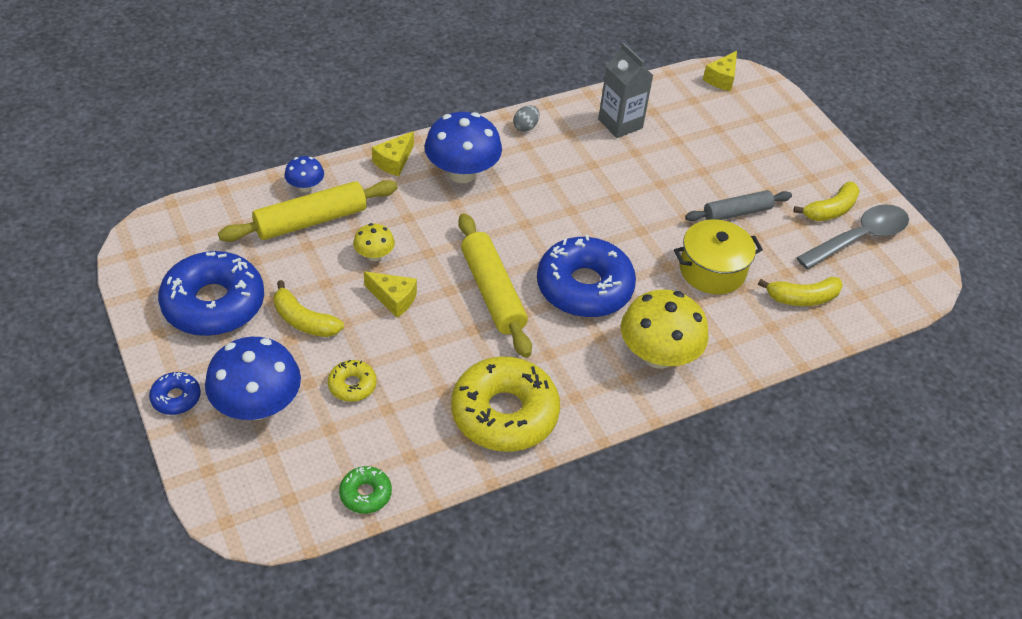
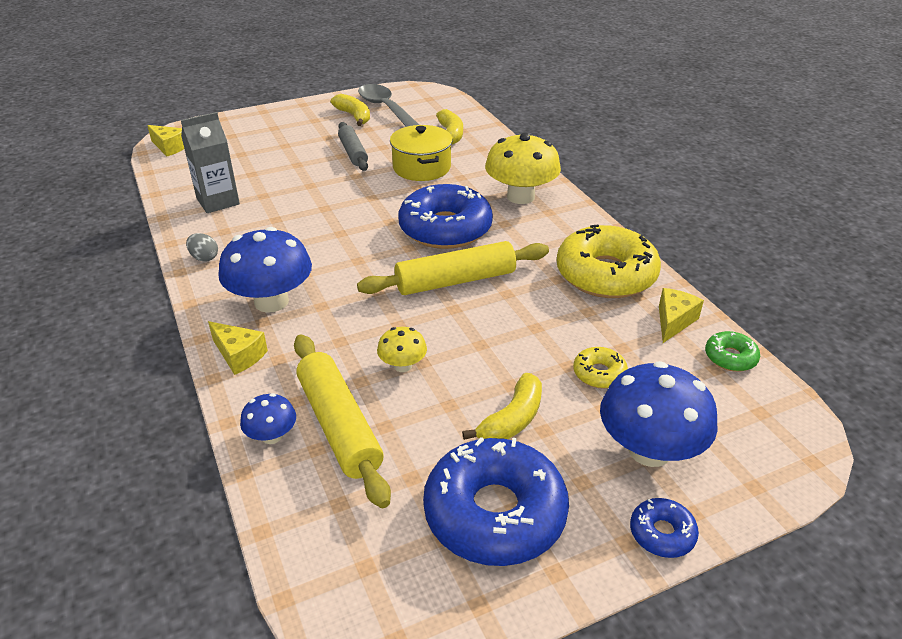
camera: 85 degrees left, 10 degrees down
(393, 299) = (470, 348): yellow cheese -> yellow cheese (673, 321)

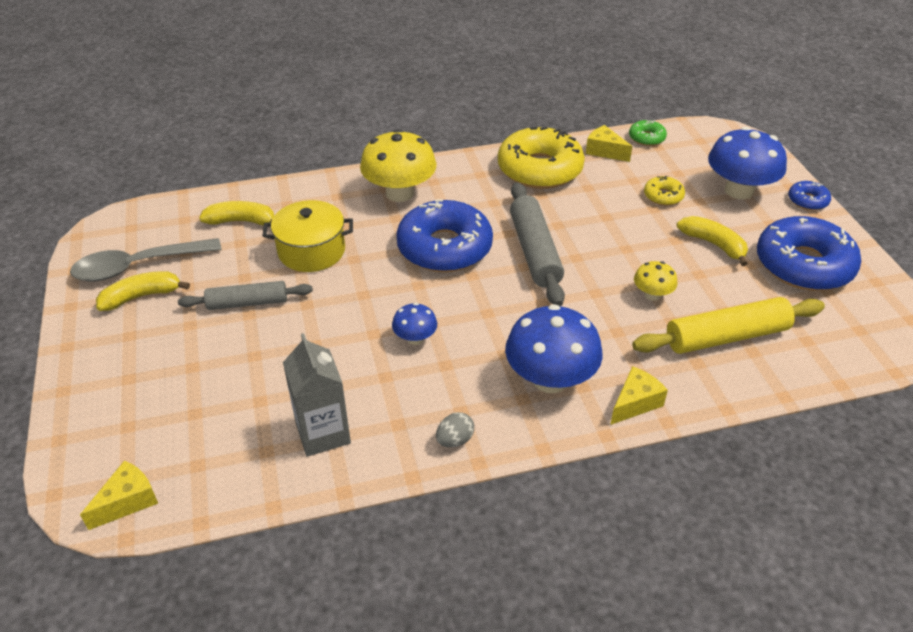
camera: 80 degrees left, 5 degrees up
(272, 436) = (741, 378): blue mushroom -> blue mushroom (415, 338)
(455, 281) = (535, 251): yellow rolling pin -> grey rolling pin

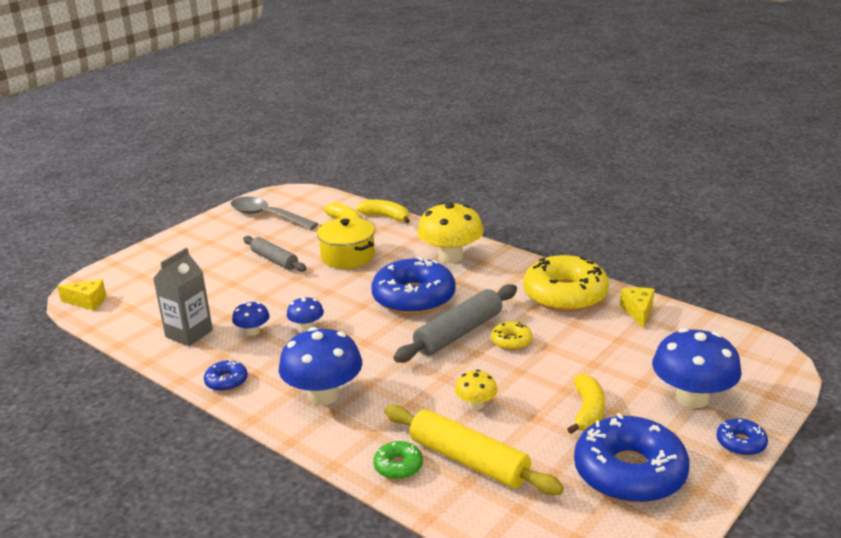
camera: 55 degrees right, 15 degrees down
(141, 296) = (244, 229): yellow banana -> yellow banana (386, 217)
(378, 381) = (253, 331): none -> blue mushroom
(455, 440) = (226, 381): grey egg -> blue donut
(635, 403) = (338, 442): yellow cheese -> none
(646, 138) = (693, 323): green donut -> green donut (398, 466)
(663, 196) = (619, 362): yellow donut -> yellow donut (511, 341)

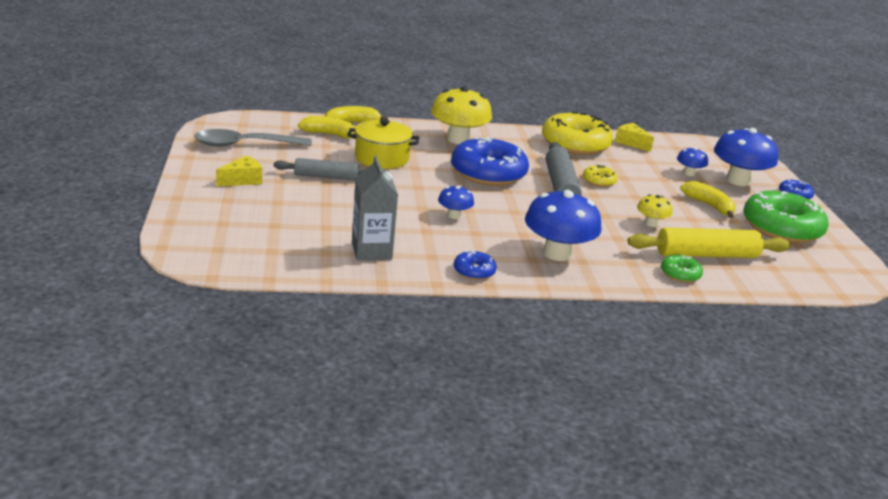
camera: 50 degrees left, 0 degrees up
(88, 302) = (216, 259): yellow cheese -> yellow cheese (242, 180)
(253, 331) = (420, 232): blue mushroom -> blue mushroom (689, 173)
(629, 472) = (781, 228): blue donut -> green donut

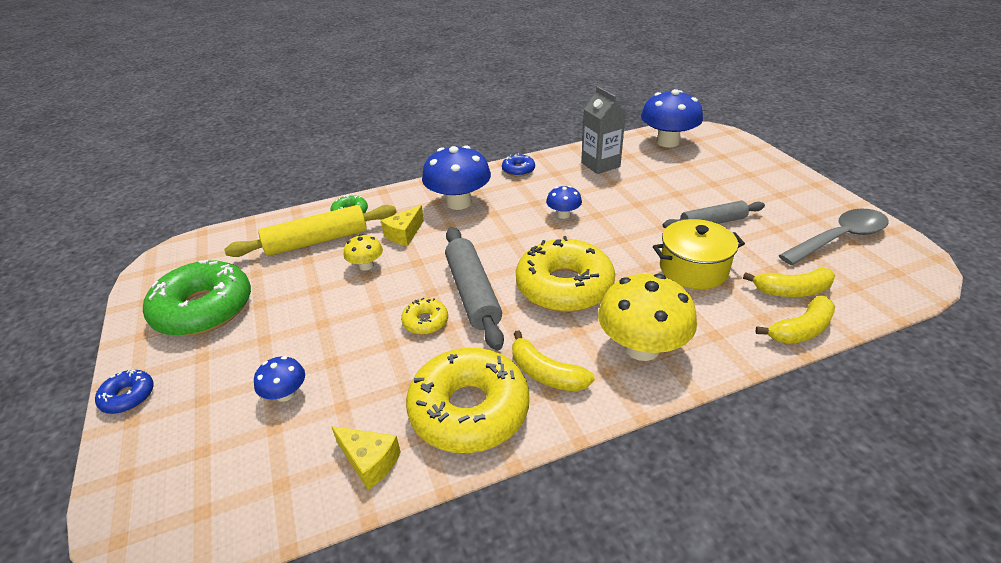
camera: 170 degrees right, 10 degrees up
(242, 180) = (769, 195): yellow cheese -> yellow cheese (404, 234)
(488, 173) = (564, 287): blue donut -> yellow donut
(709, 205) = (283, 322): yellow banana -> yellow banana (546, 373)
(738, 181) = (207, 404): blue mushroom -> blue mushroom (667, 142)

